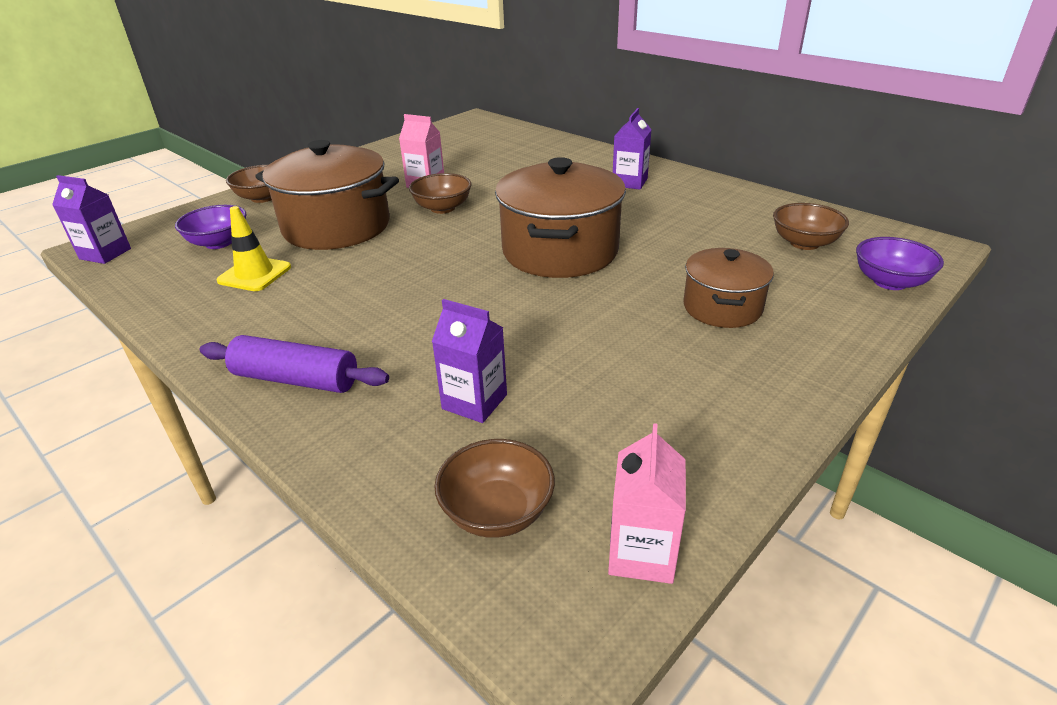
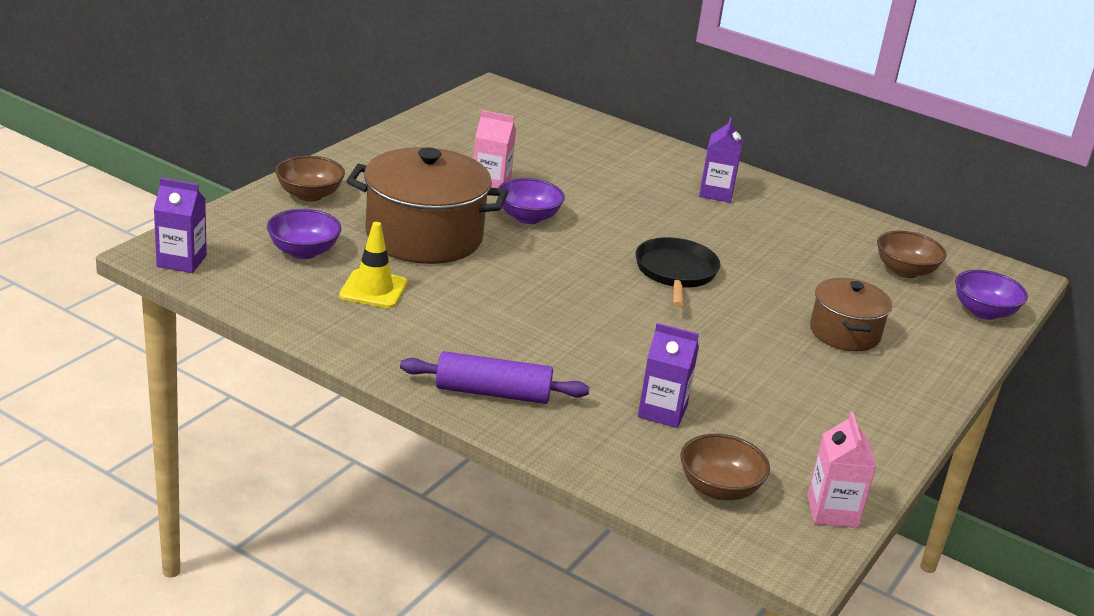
camera: 15 degrees left, 5 degrees down
(442, 208) = (528, 217): brown bowl -> purple bowl
(560, 251) = (675, 272): brown pot -> black pan

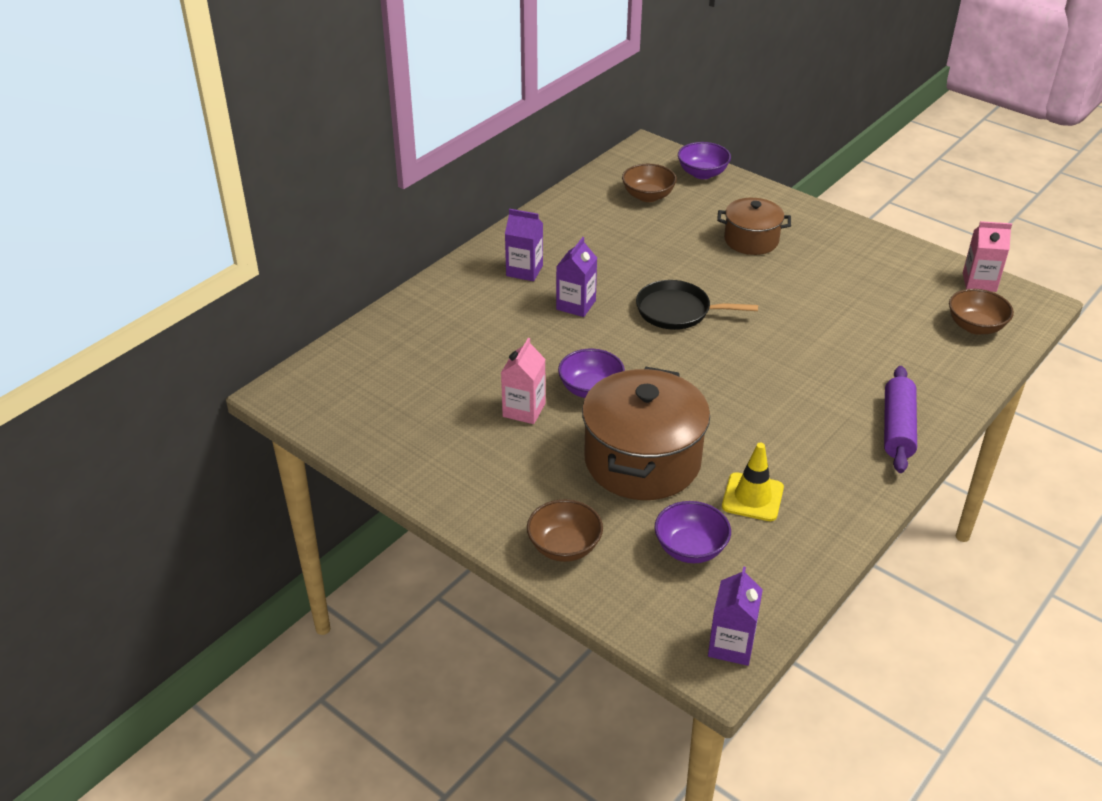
camera: 80 degrees left, 10 degrees up
(662, 411) = (890, 341): purple carton -> purple carton (576, 305)

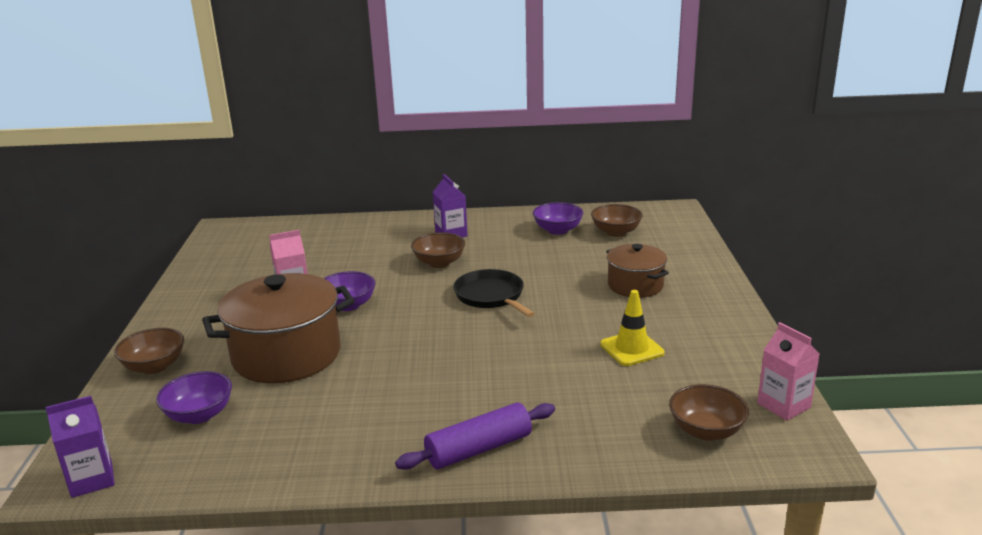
camera: 50 degrees right, 15 degrees down
(576, 305) = (439, 263): purple carton -> brown bowl
(702, 173) = (685, 236): purple bowl -> purple bowl (557, 230)
(752, 497) = (293, 416): yellow traffic cone -> yellow traffic cone (631, 349)

